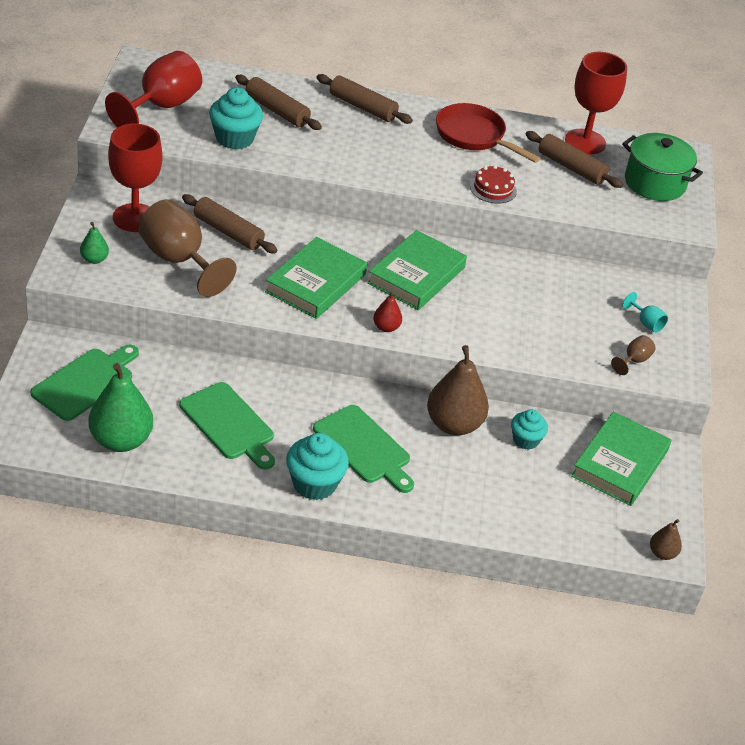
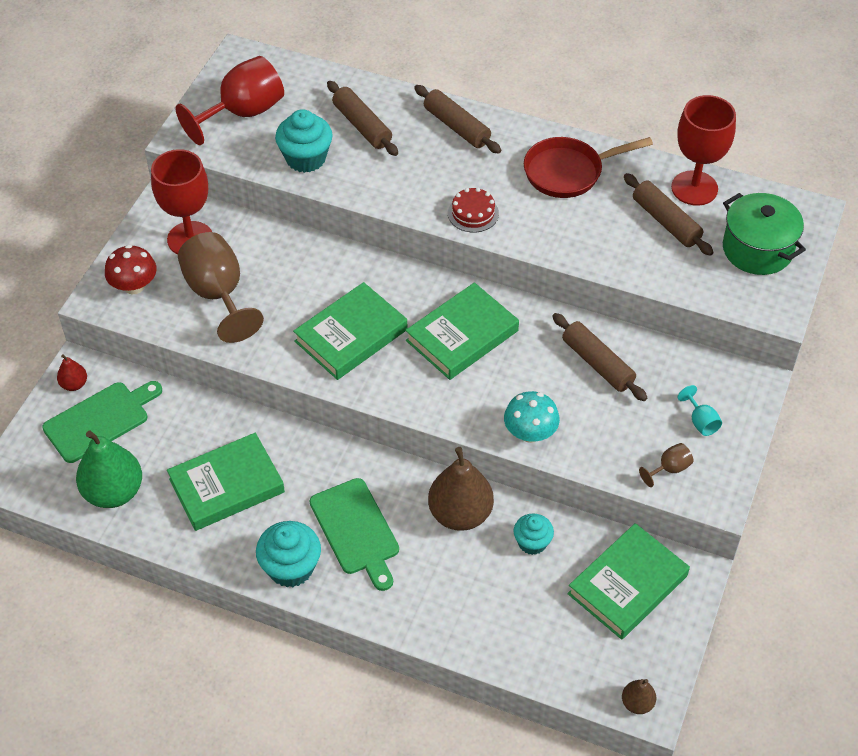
camera: 20 degrees right, 10 degrees up
(94, 259) = (134, 286): green pear -> red mushroom
(228, 232) = (280, 264): brown rolling pin -> brown rolling pin (597, 363)
(229, 424) = (226, 485): green cutting board -> green book
(386, 327) = (408, 398): red pear -> red pear (74, 384)
(473, 136) = (568, 172): red pan -> red pan turned 75 degrees counterclockwise
(493, 188) = (566, 243): red cake -> red cake (473, 213)
(504, 344) = (530, 433): none -> turquoise mushroom

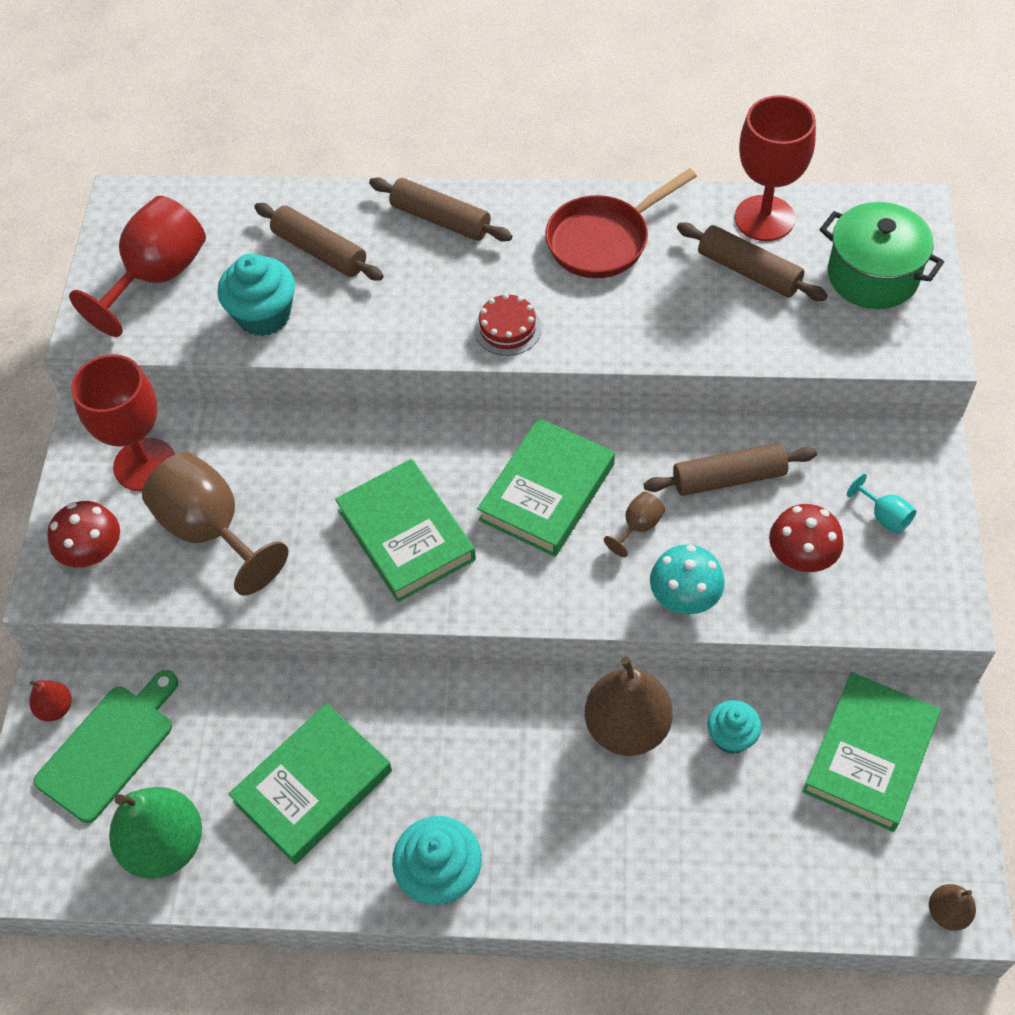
camera: 15 degrees left, 5 degrees up
(351, 335) = (406, 534): green book -> green book turned 60 degrees counterclockwise
(356, 530) = (505, 793): green cutting board -> none
(597, 363) = (729, 478): brown rolling pin -> brown rolling pin turned 45 degrees counterclockwise
(627, 431) = (801, 556): none -> red mushroom
(669, 469) = (873, 591): brown goblet -> brown goblet (638, 527)

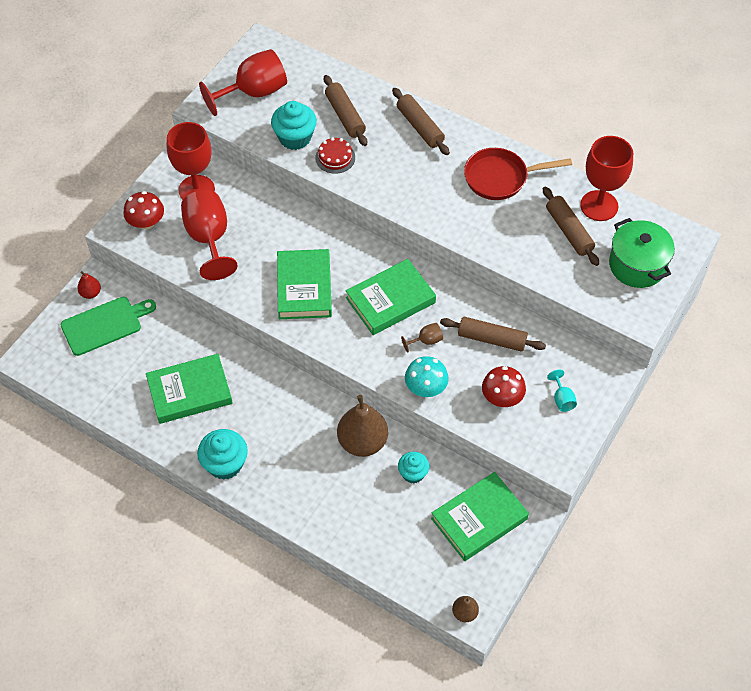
camera: 25 degrees right, 0 degrees up
(165, 845) = (104, 383): green pear -> none
(211, 531) = (209, 239): brown goblet -> red goblet
(507, 328) = (416, 202): red cake -> red cake (335, 157)

